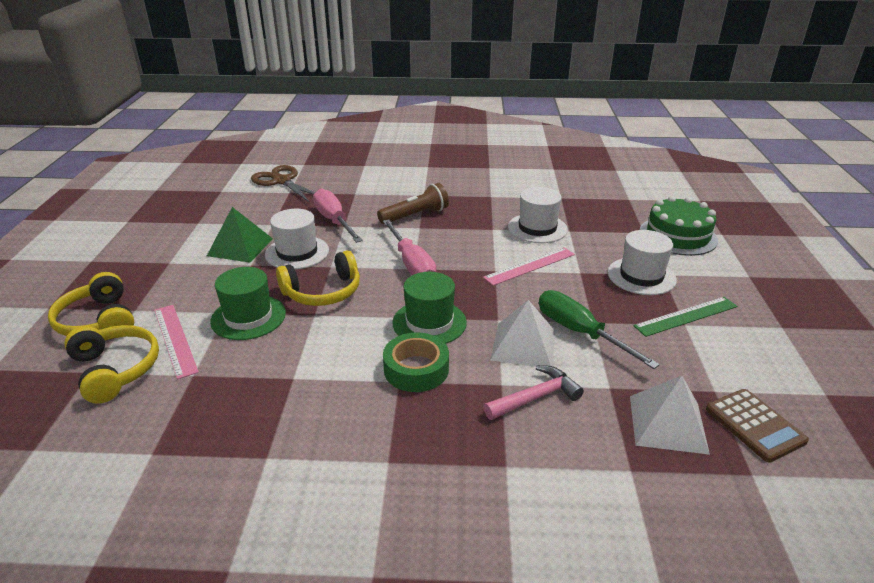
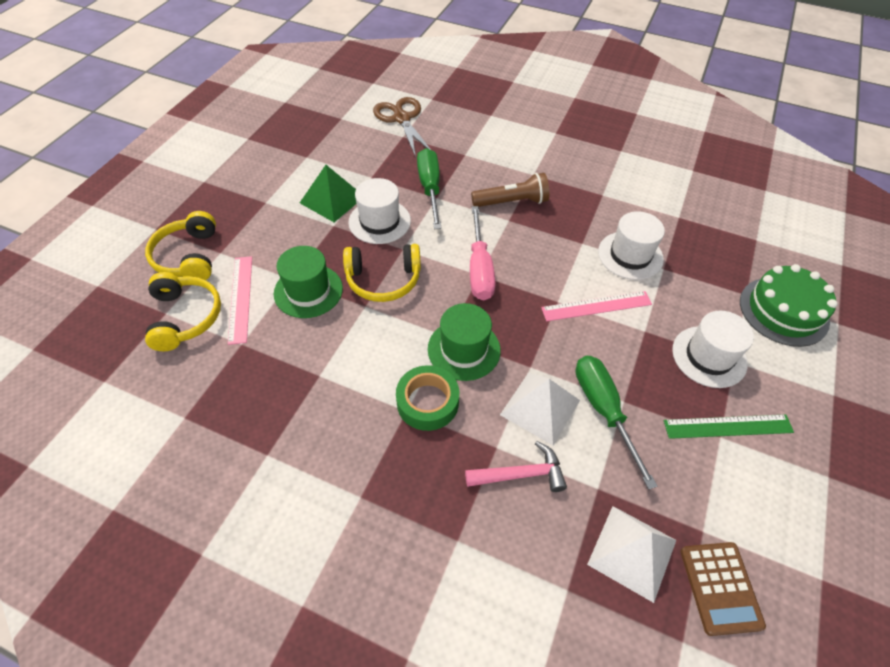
camera: 20 degrees right, 20 degrees up
(334, 221) = (430, 188): pink screwdriver -> green screwdriver

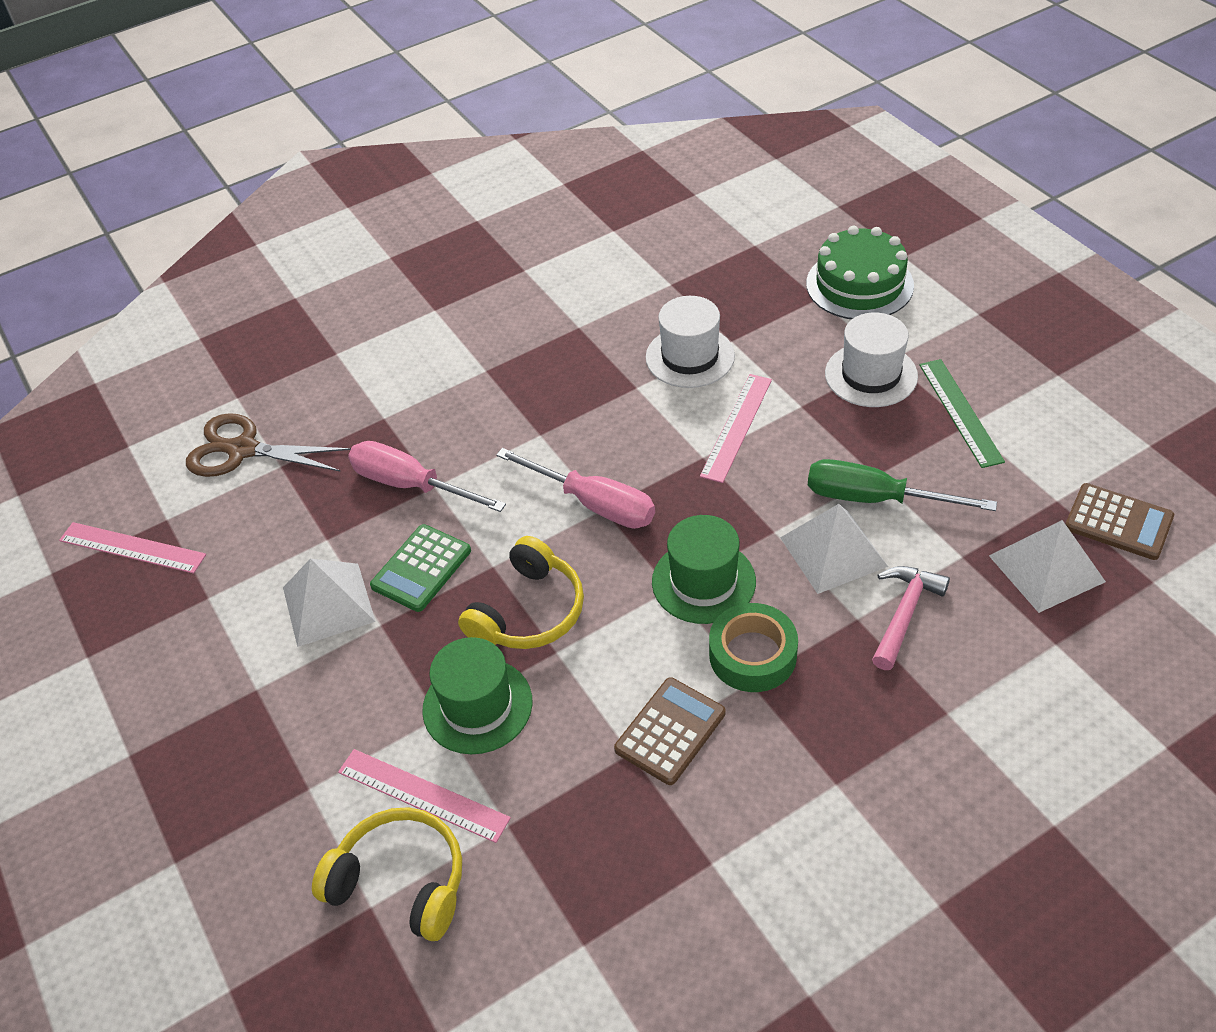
camera: 50 degrees left, 5 degrees down
(189, 257) = (280, 834): yellow headphones -> none
(316, 117) = (132, 547): none -> pink ruler
(332, 199) = (328, 604): green pyramid -> white pyramid
(345, 387) = (670, 731): none -> brown calculator
(379, 221) = (421, 568): white hat -> green calculator
(430, 188) = (411, 485): green screwdriver -> pink screwdriver
(512, 202) = (513, 415): brown flashlight -> none
(728, 426) = (960, 412): green ruler -> green ruler turned 45 degrees counterclockwise

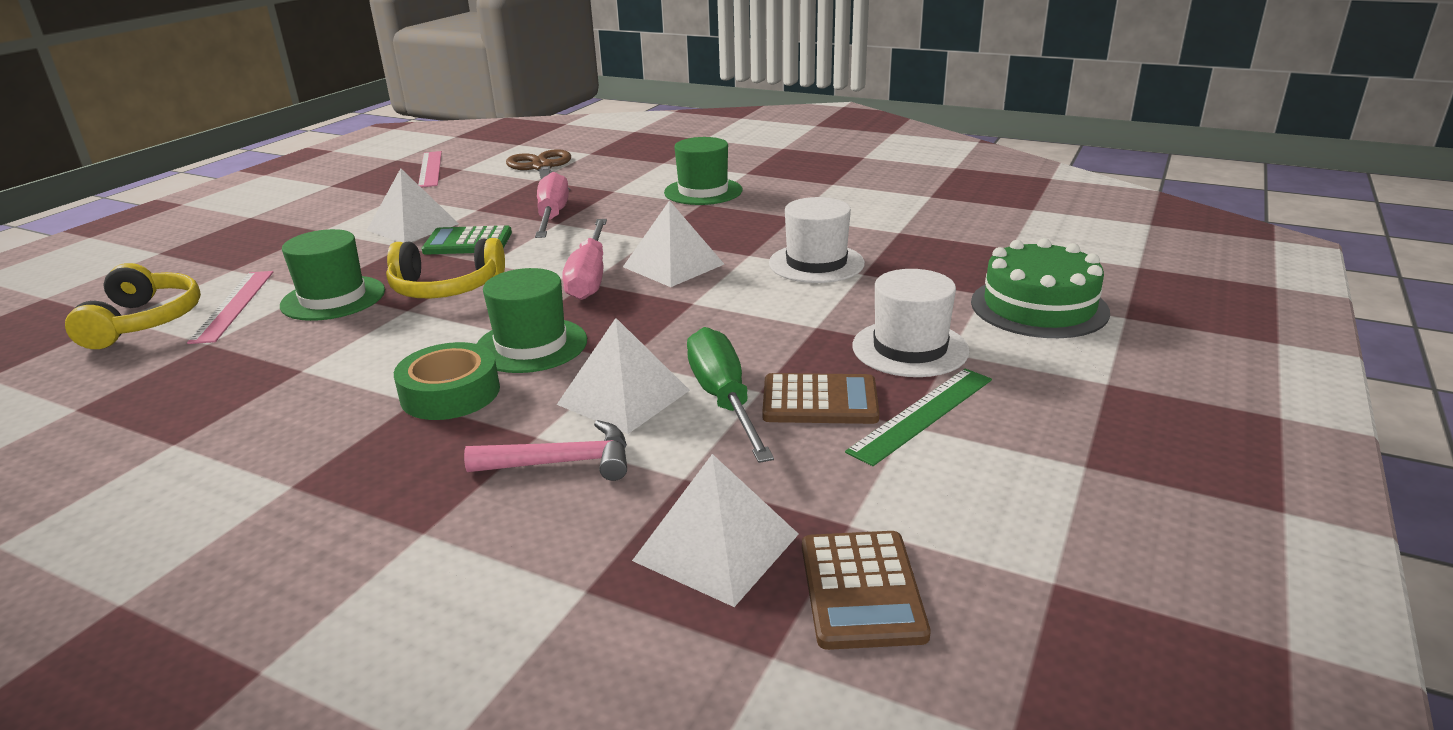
camera: 55 degrees right, 20 degrees down
(455, 357) = (703, 191): none -> green hat
(616, 442) = (673, 265): none -> white pyramid
(670, 731) = (334, 380): brown calculator -> brown calculator (820, 401)
(737, 427) = (749, 306): pink ruler -> none

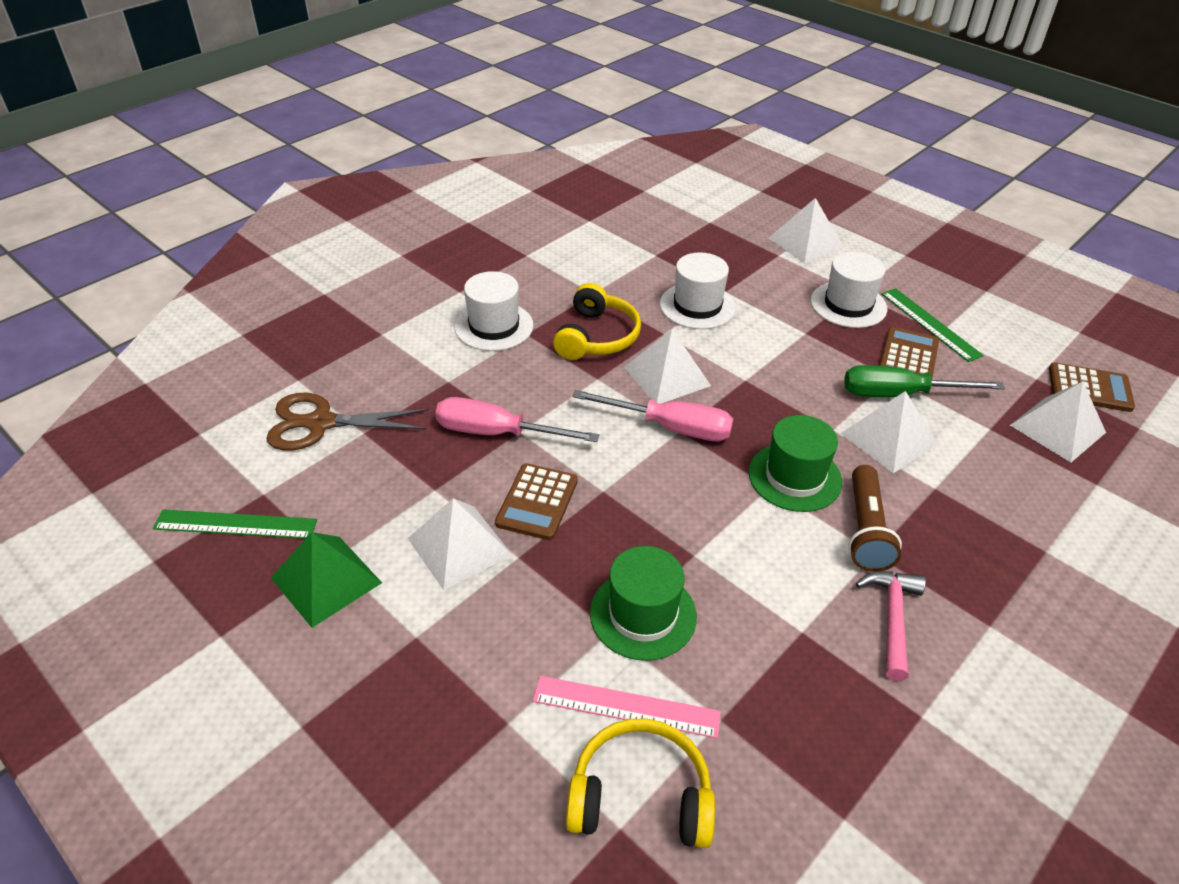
camera: 75 degrees left, 15 degrees up
(377, 198) = (326, 580): none -> green pyramid
(430, 169) = (235, 524): pink ruler -> green ruler
(446, 288) = (653, 524): yellow headphones -> yellow headphones (596, 337)
(450, 393) = (865, 530): green tape -> brown flashlight
(468, 242) = (537, 502): green calculator -> brown calculator
(563, 462) = (970, 478): pink hammer -> pink hammer (892, 618)
(703, 191) = (494, 326): green hat -> white hat
(1039, 307) = (805, 242): green cake -> white pyramid

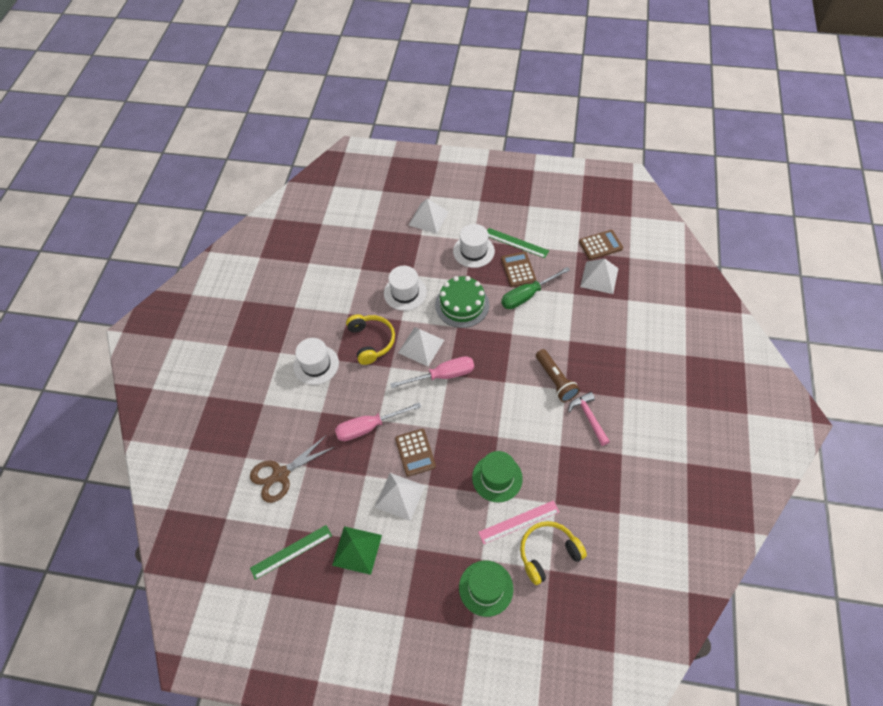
camera: 30 degrees left, 15 degrees up
(776, 357) = (462, 305): none -> green cake
(794, 477) = (512, 370): green hat -> green hat (486, 588)
(888, 438) = (537, 325): white pyramid -> none

